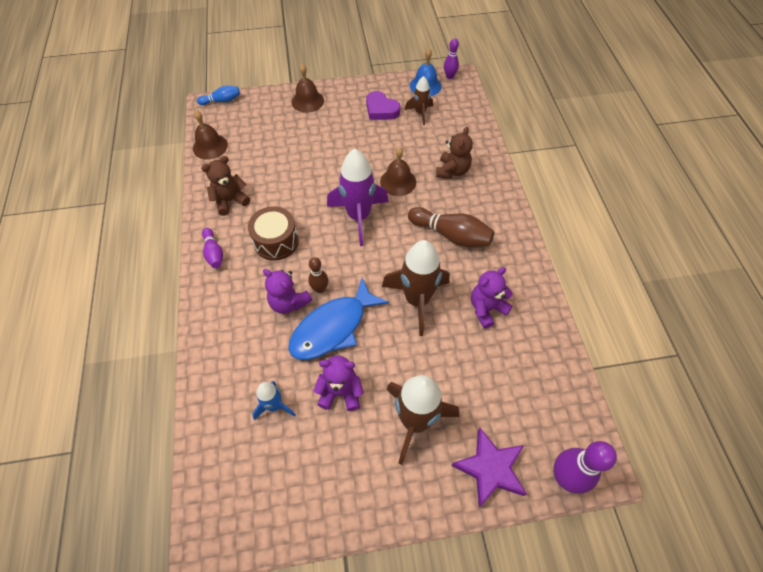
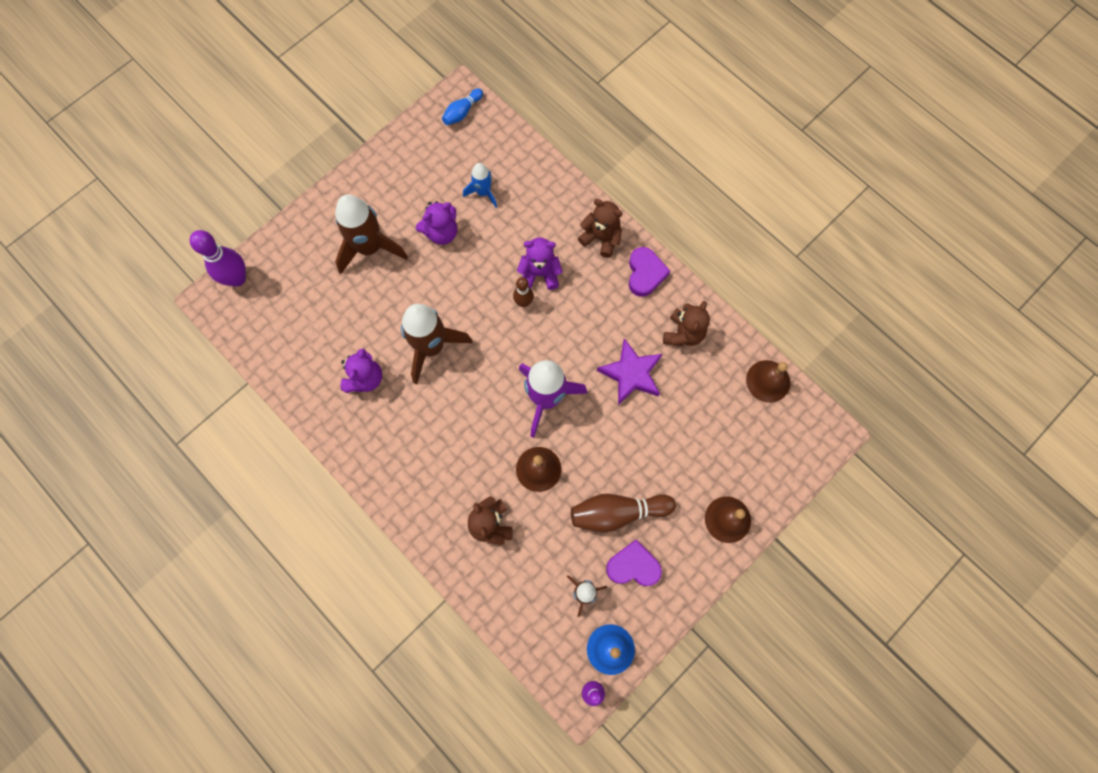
camera: 145 degrees right, 15 degrees up
(214, 253) = (645, 274): purple bowling pin -> purple heart
(217, 299) = (601, 238): none -> brown teddy bear
(221, 101) = (821, 450): blue bowling pin -> blue bowling pin (462, 112)
(276, 241) = (601, 321): brown drum -> none
(333, 327) = (486, 277): blue fish -> none
(451, 235) = (442, 437): brown bowling pin -> brown bowling pin (617, 512)
(490, 468) = (295, 250): purple star -> purple star (631, 374)

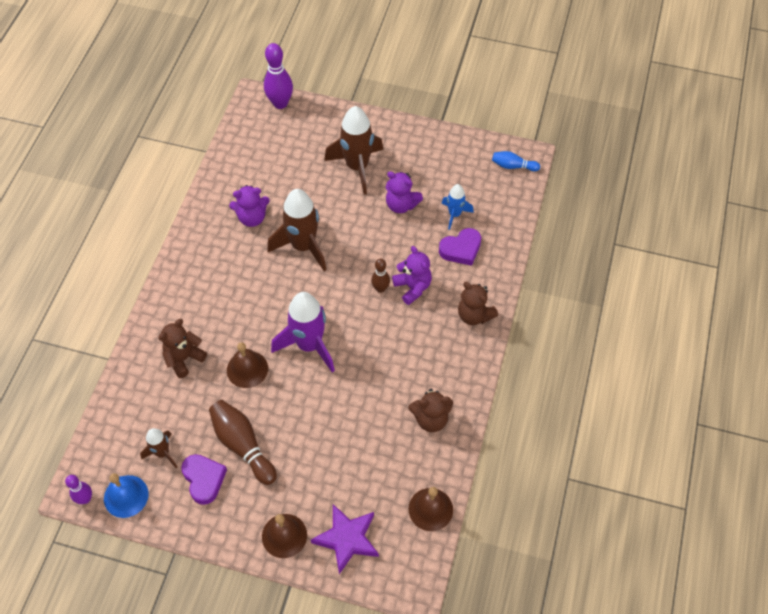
camera: 60 degrees right, 15 degrees down
(601, 238) = (474, 315): brown teddy bear -> brown teddy bear turned 135 degrees clockwise
(631, 374) = (369, 396): purple star -> purple star (347, 539)
(645, 274) = (465, 363): purple heart -> purple heart (461, 249)

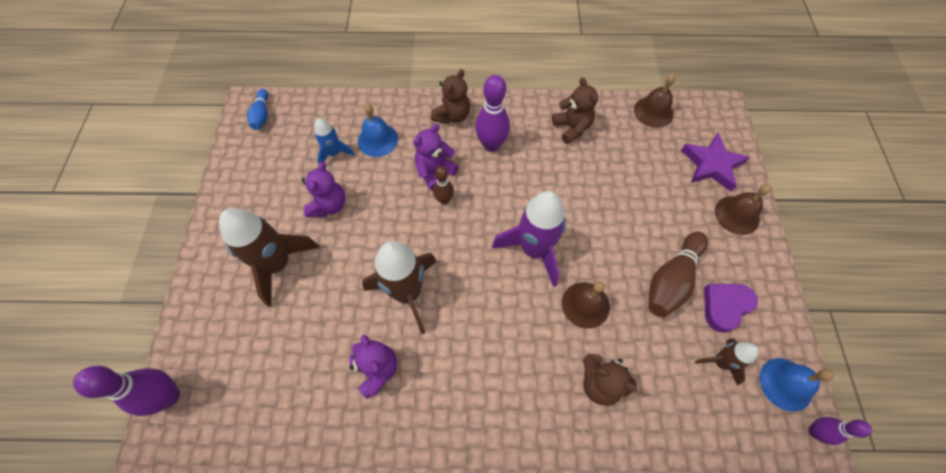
camera: 105 degrees left, 5 degrees up
(429, 340) = (491, 145): none -> purple bowling pin
(461, 249) = (378, 140): purple heart -> blue bell

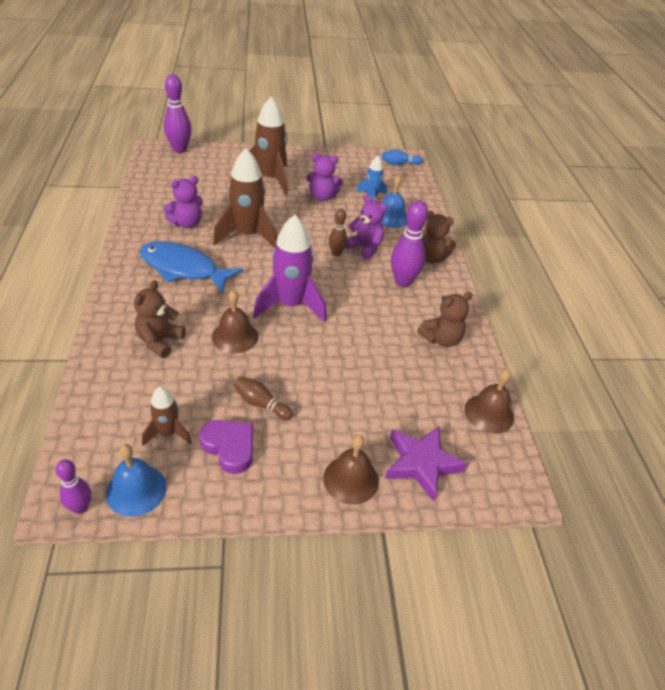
camera: 80 degrees right, 20 degrees down
(473, 367) = (183, 269): none -> blue fish
(671, 280) = (261, 404): brown bowling pin -> brown bowling pin, size x0.58

